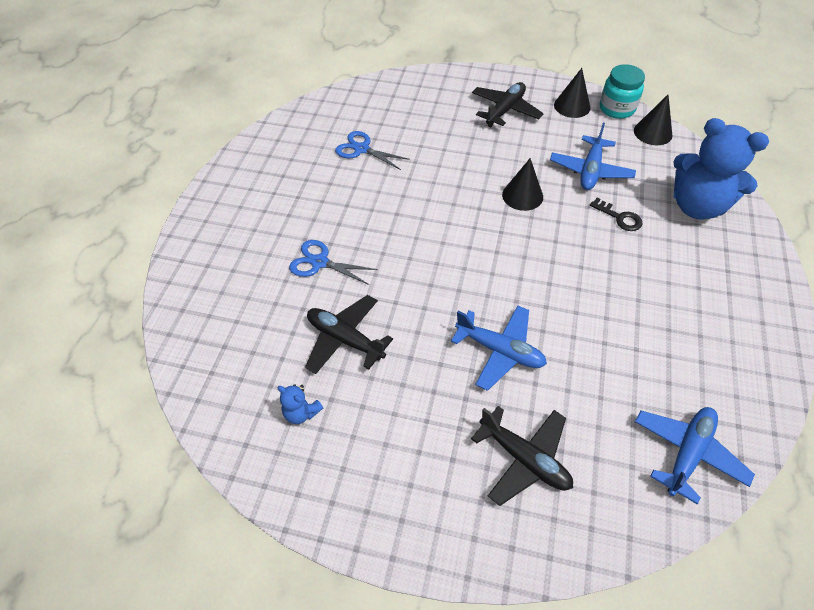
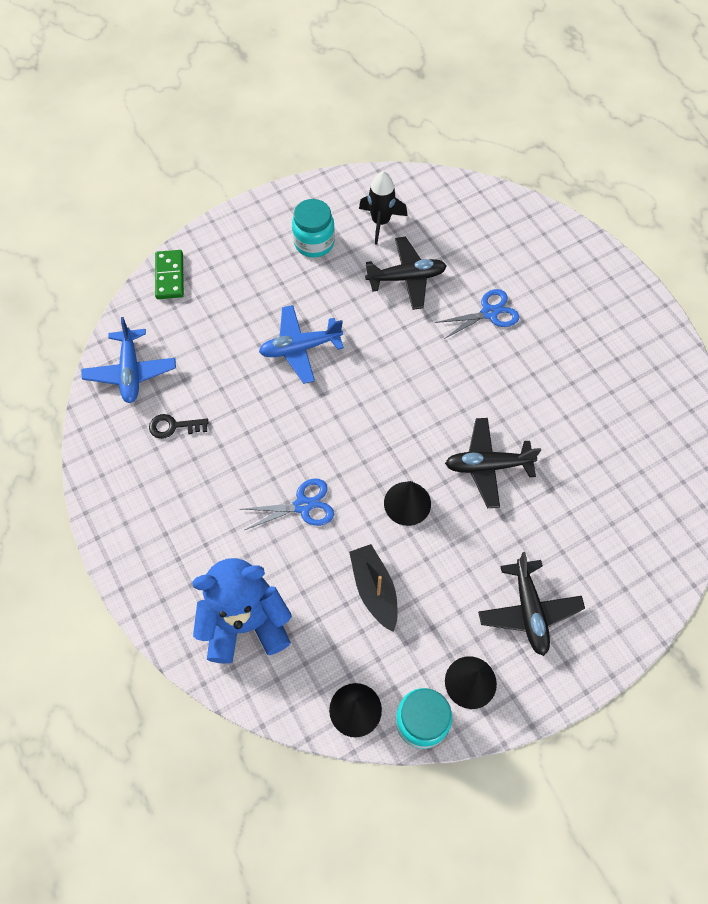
camera: 135 degrees right, 10 degrees up
(301, 412) = (380, 222): blue teddy bear -> black rocket
(362, 149) = (594, 439): blue scissors -> blue scissors (303, 506)
(386, 445) = (314, 243): none -> turquoise jar
(524, 458) = (228, 295): black plane -> black plane (488, 466)
(573, 538) = (169, 276): none -> green domino
(590, 170) = (374, 589): blue plane -> black boat
(619, 217) = (305, 547): black key -> black key (173, 426)

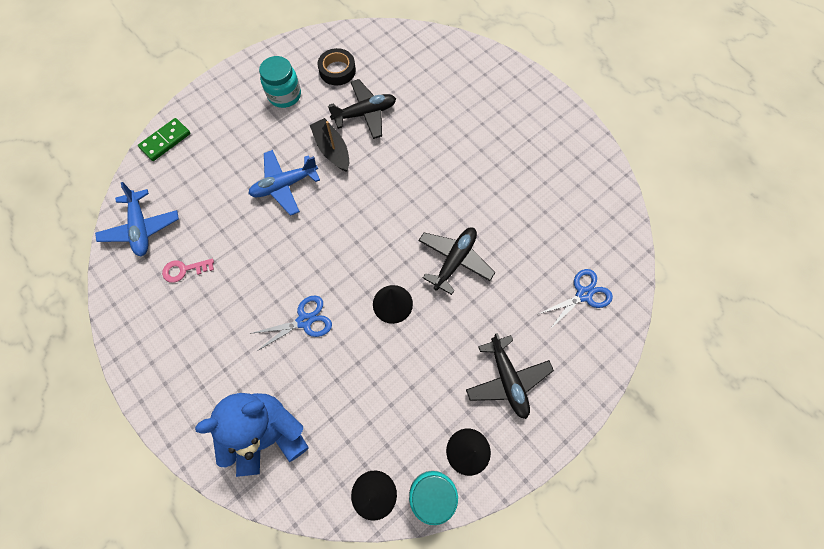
camera: 10 degrees left, 5 degrees up
(169, 276) = (165, 141): green domino -> green domino turned 60 degrees clockwise
(173, 426) = (184, 270): black key -> pink key
(374, 589) = (375, 384): black boat -> black boat (332, 150)
(380, 222) = (337, 70): black rocket -> black tape
(488, 466) = (454, 261): black plane -> black plane turned 135 degrees clockwise
(489, 313) = (437, 132): blue scissors -> blue scissors (583, 294)

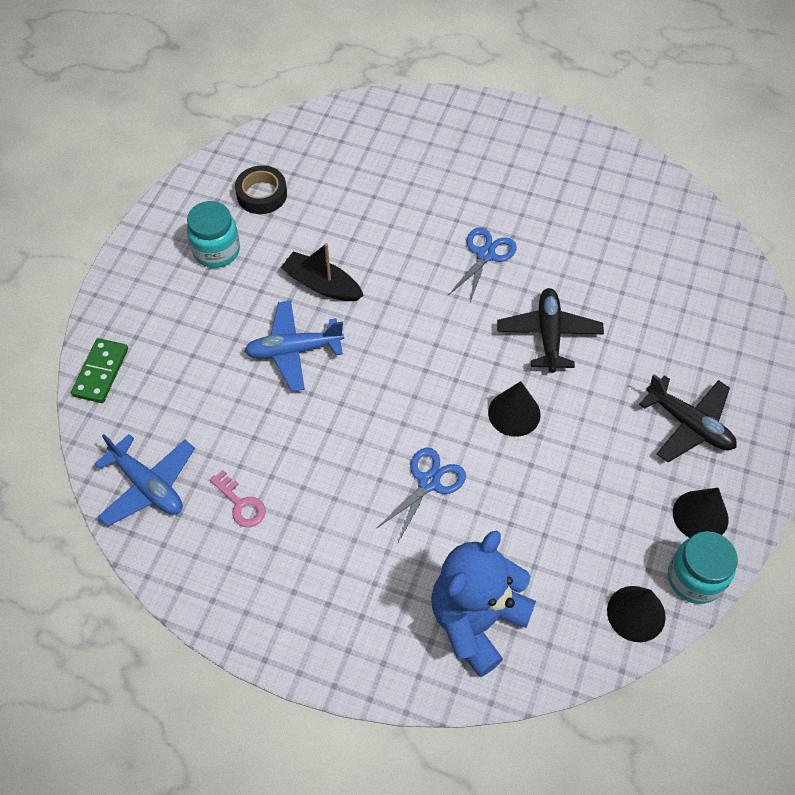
camera: 30 degrees left, 10 degrees down
(184, 270) = (241, 504): pink key -> pink key turned 90 degrees counterclockwise
(284, 185) = (294, 350): blue plane -> blue plane turned 45 degrees clockwise
(365, 113) = (331, 227): black plane -> none
(583, 294) = (705, 301): blue scissors -> blue scissors (485, 255)

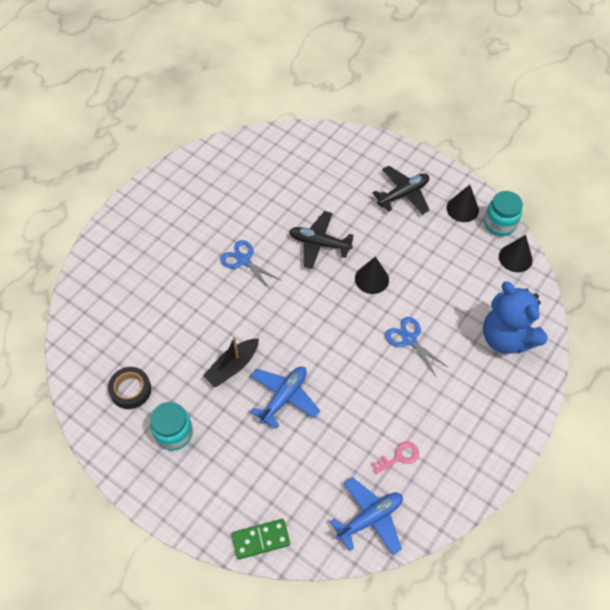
camera: 75 degrees left, 0 degrees up
(101, 372) = (261, 539): green domino -> green domino turned 45 degrees counterclockwise
(294, 350) = (284, 397): blue plane -> blue plane turned 150 degrees counterclockwise

